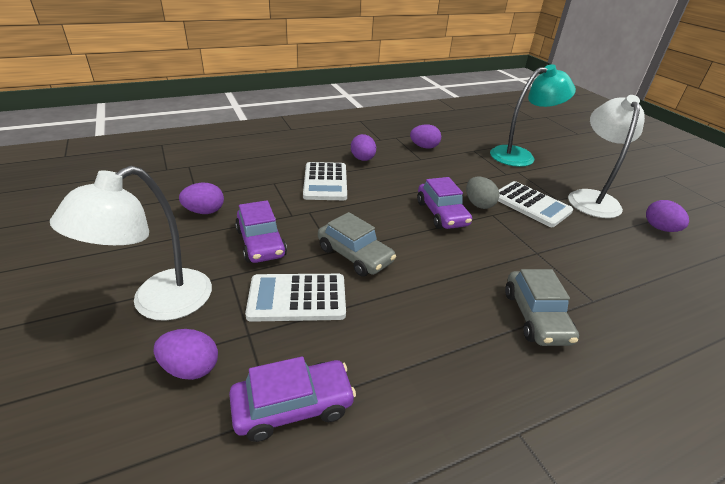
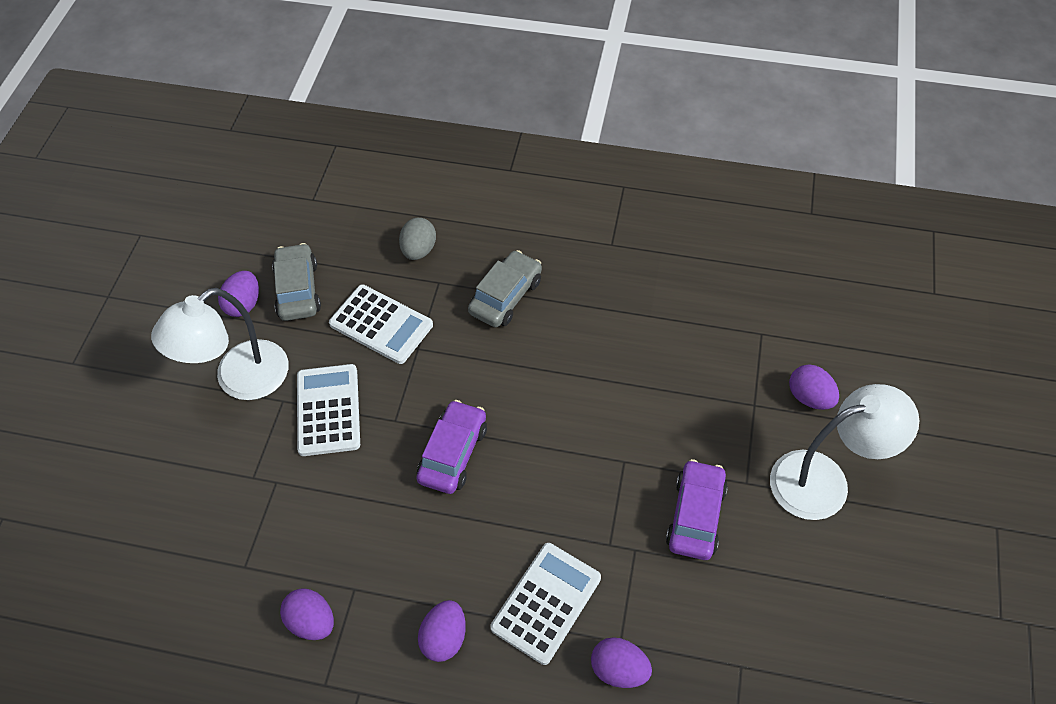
camera: 140 degrees left, 20 degrees up
(204, 211) = (741, 617): purple egg -> purple egg (619, 669)
(293, 406) = (745, 331): purple car -> none
(297, 298) = (695, 420): white calculator -> white calculator (381, 325)
(355, 255) = (606, 443): grey car -> grey car (298, 290)
(478, 204) = (390, 445): grey egg -> grey egg (419, 250)
(520, 155) = (194, 512): turquoise lamp -> none

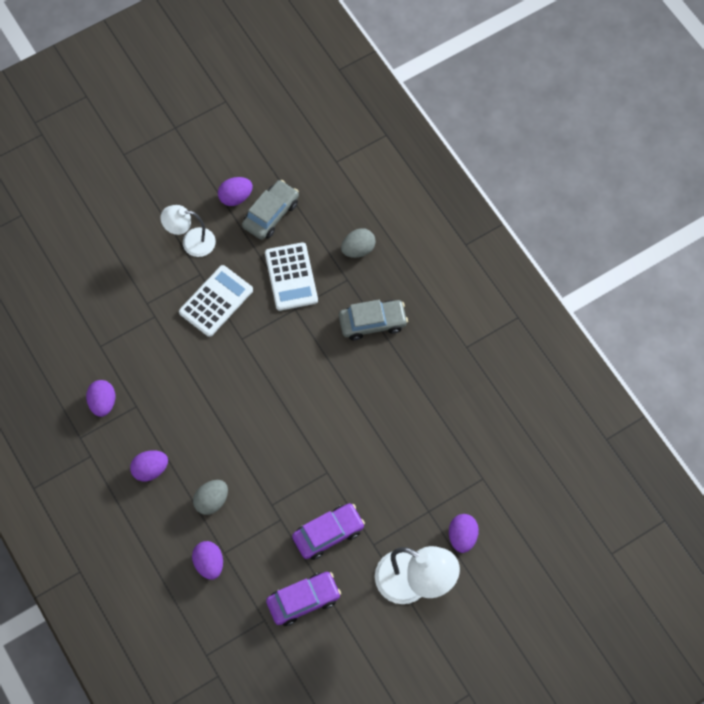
camera: 45 degrees right, 10 degrees up
(240, 380) = (191, 242): white lamp -> white lamp, size x0.65
(453, 453) = (250, 384): purple car -> purple car (303, 600)
(546, 603) = (211, 501): white calculator -> grey egg

